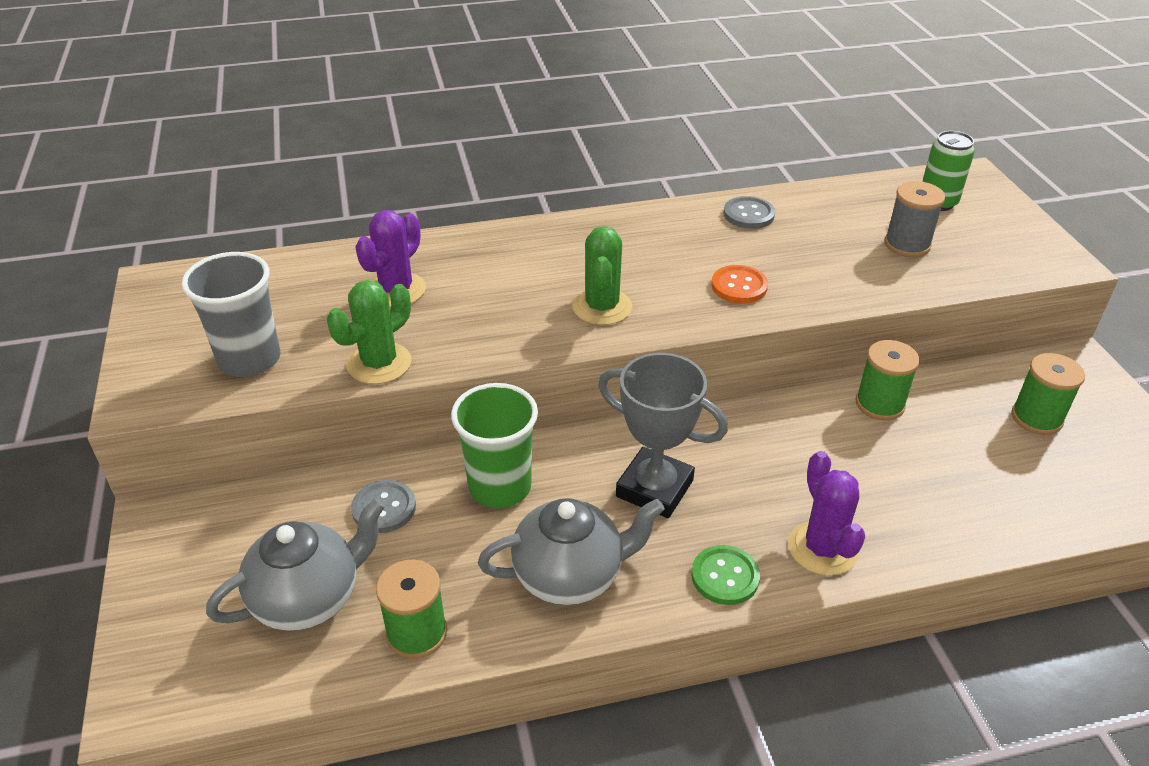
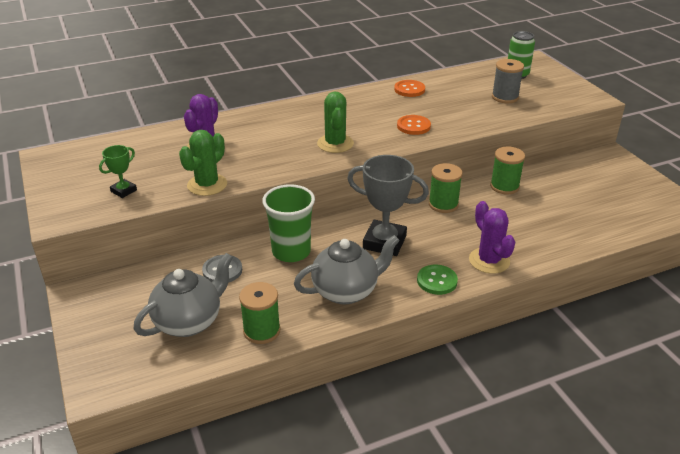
camera: 10 degrees left, 5 degrees down
(249, 360) = (123, 191): grey cup -> green trophy
(748, 214) = (409, 89): grey button -> orange button
(1036, 418) = (593, 184): green spool -> green spool (443, 204)

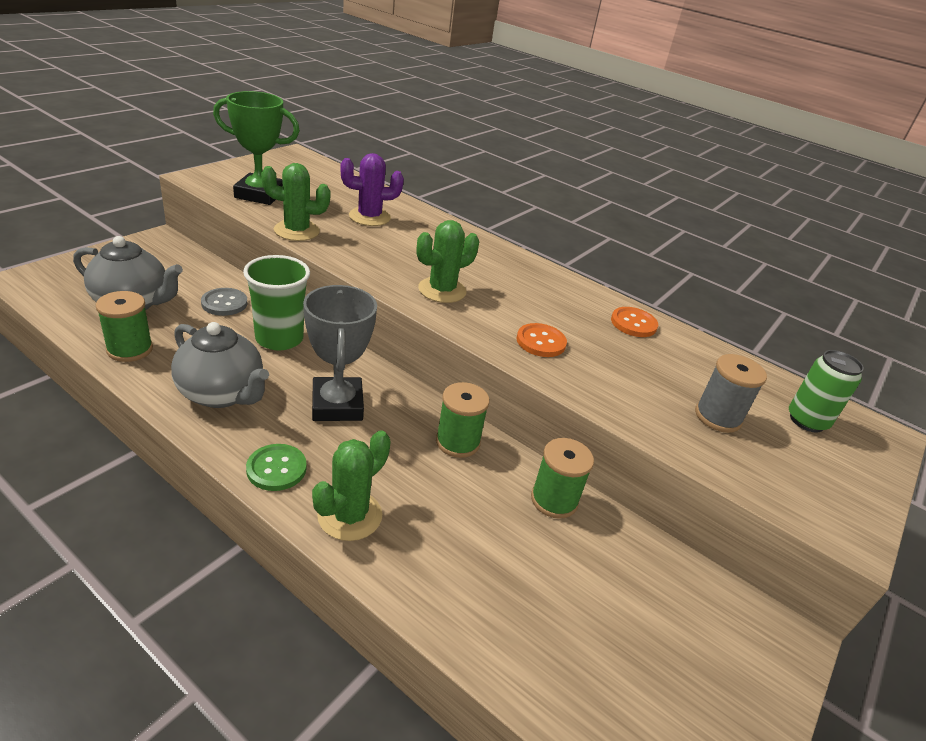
camera: 55 degrees right, 0 degrees up
(123, 191) = (259, 194): green trophy -> green trophy, size x1.96
(489, 261) = (350, 515): purple cactus -> green cactus

